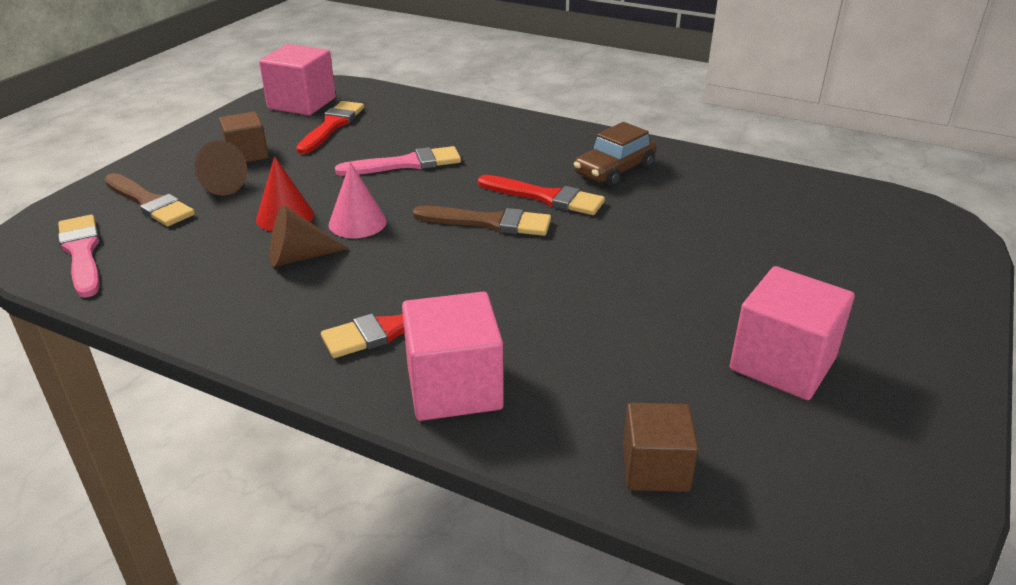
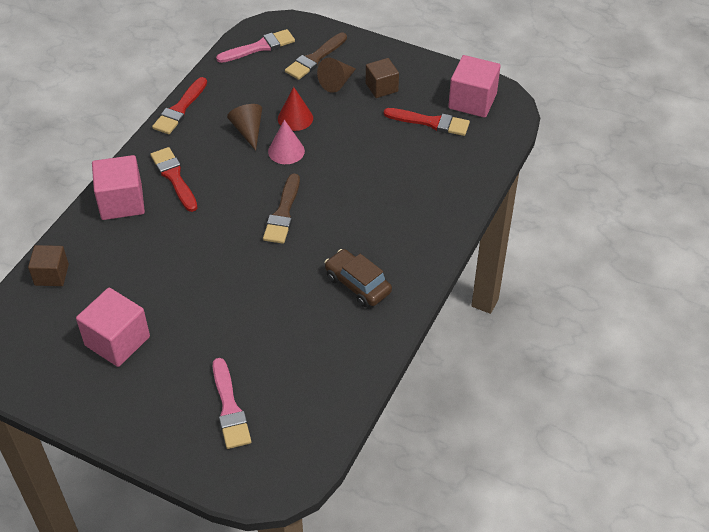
camera: 90 degrees right, 15 degrees up
(406, 164) = (368, 167): pink brush -> pink brush (229, 408)
(545, 197) = (316, 242): red brush -> red brush (180, 109)

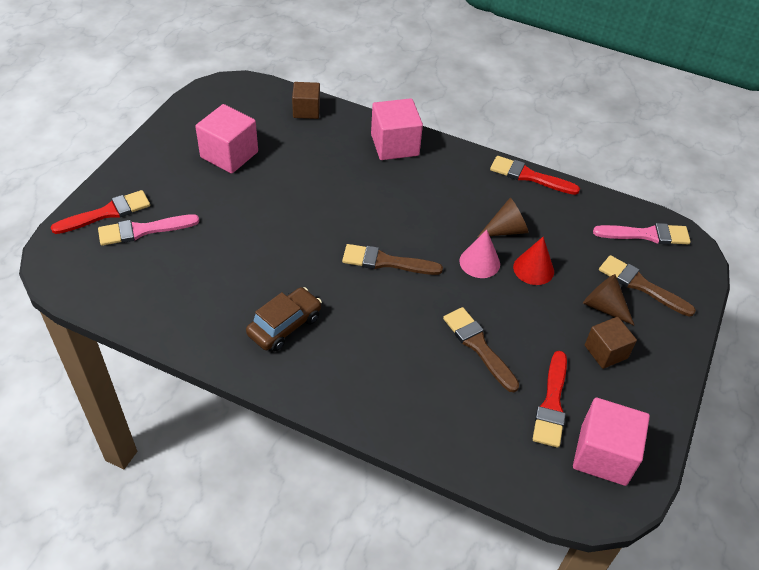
camera: 85 degrees right, 0 degrees up
(174, 177) = (430, 178): red brush -> red brush (107, 213)
(259, 47) = (646, 235): pink brush -> pink brush turned 60 degrees counterclockwise
(378, 158) = (478, 346): none -> brown brush

